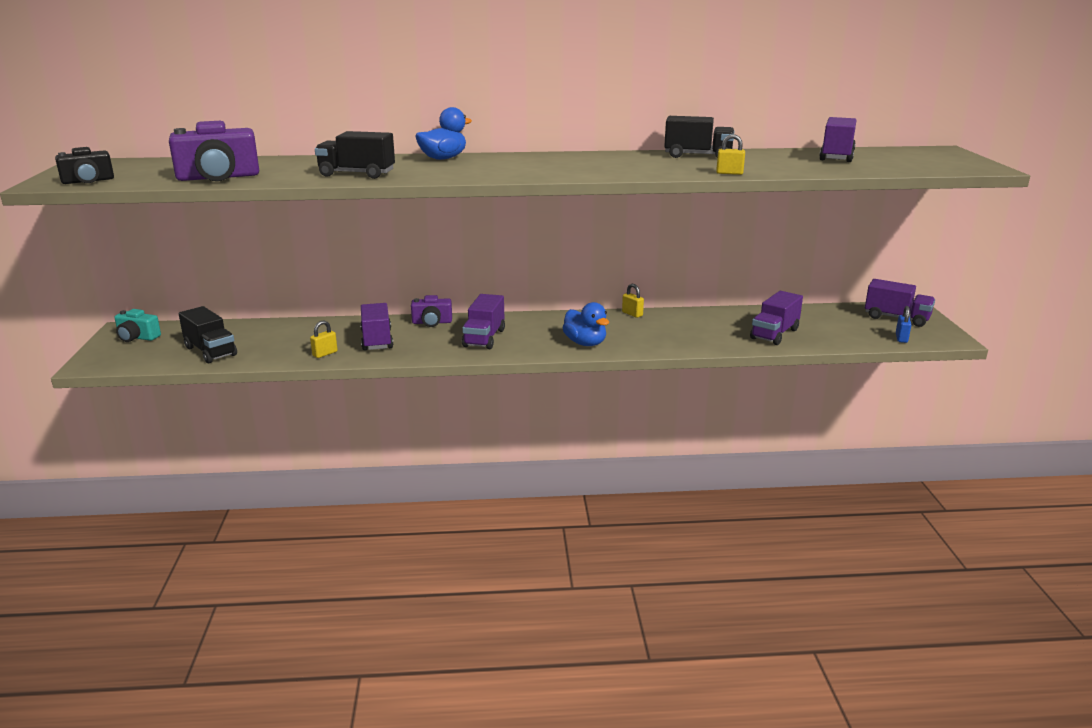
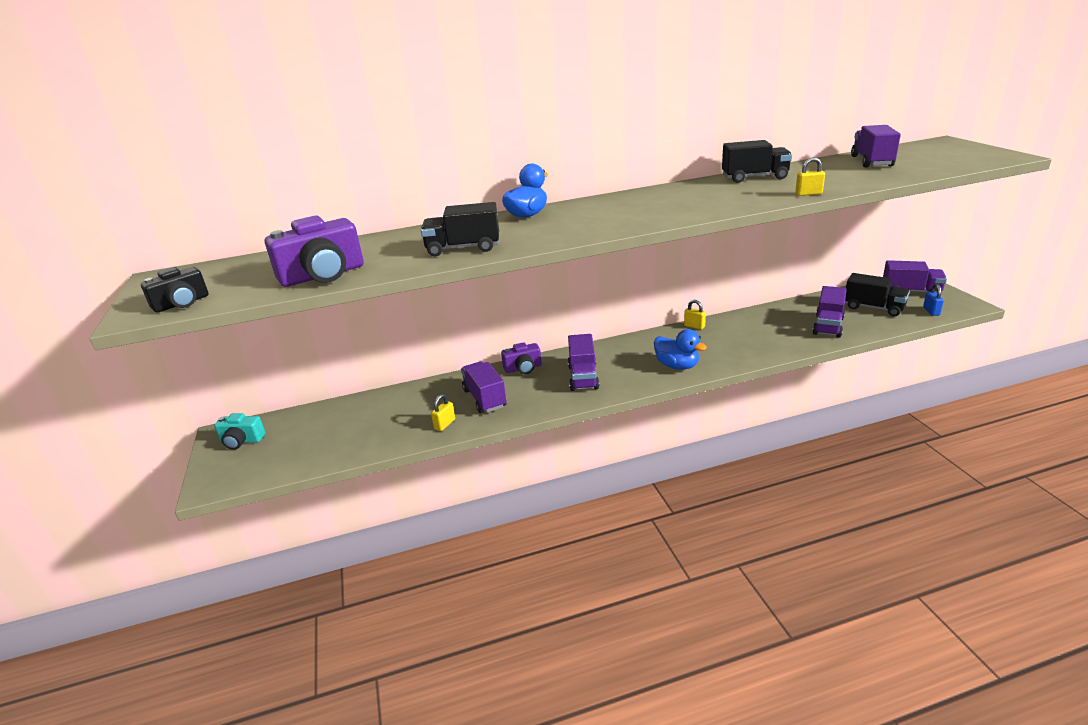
camera: 10 degrees left, 5 degrees up
(210, 351) = (328, 444): black truck -> black truck (873, 308)

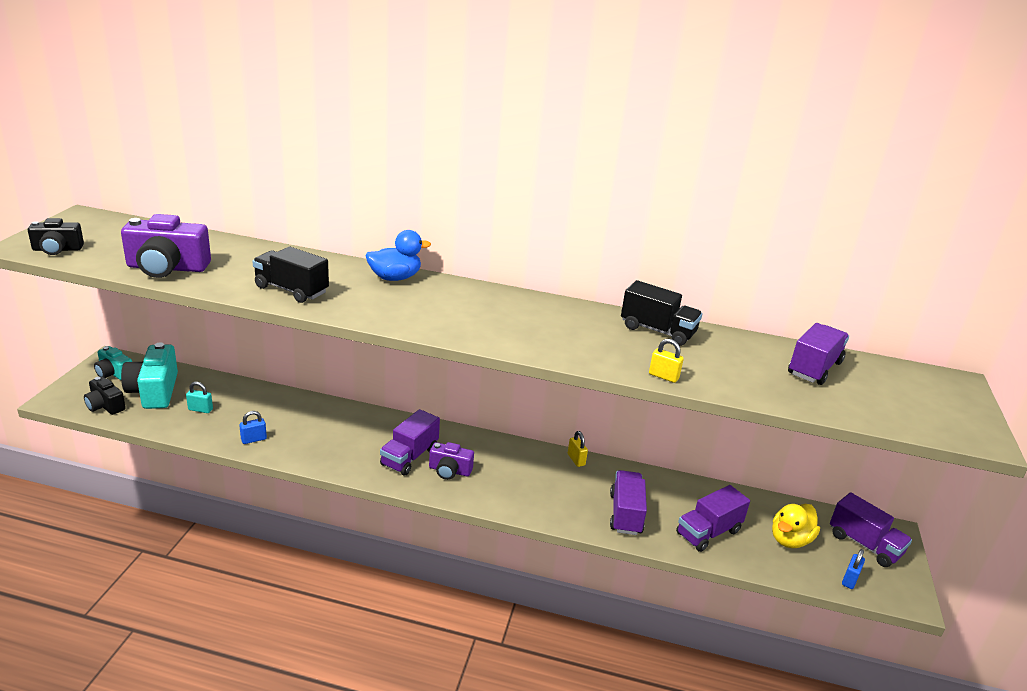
camera: 25 degrees right, 0 degrees up
(269, 466) = (105, 406): none -> black camera
(302, 435) = (154, 391): none -> turquoise camera
(366, 427) = (200, 409): none -> turquoise padlock
(445, 424) = (254, 439): yellow padlock -> blue padlock
(485, 398) = (310, 432): purple truck -> purple truck (625, 514)
(523, 368) = (375, 420): purple camera -> purple camera (449, 470)
(677, 366) = (502, 492): blue duck -> none
(873, 308) = (790, 540): black truck -> yellow duck

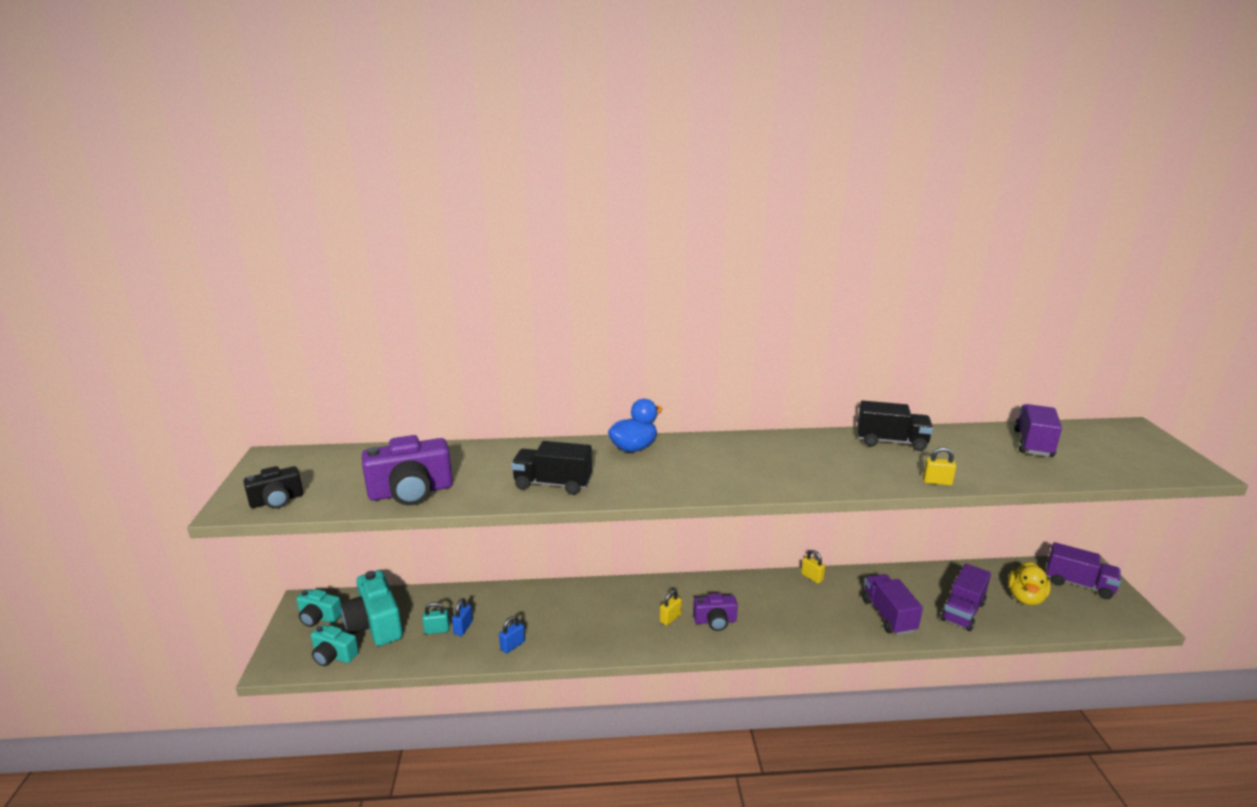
camera: 15 degrees left, 5 degrees down
(105, 406) = (334, 655): black camera -> turquoise camera
(409, 457) = (670, 618): purple truck -> yellow padlock
(849, 580) = (1092, 618): blue padlock -> blue padlock (463, 628)

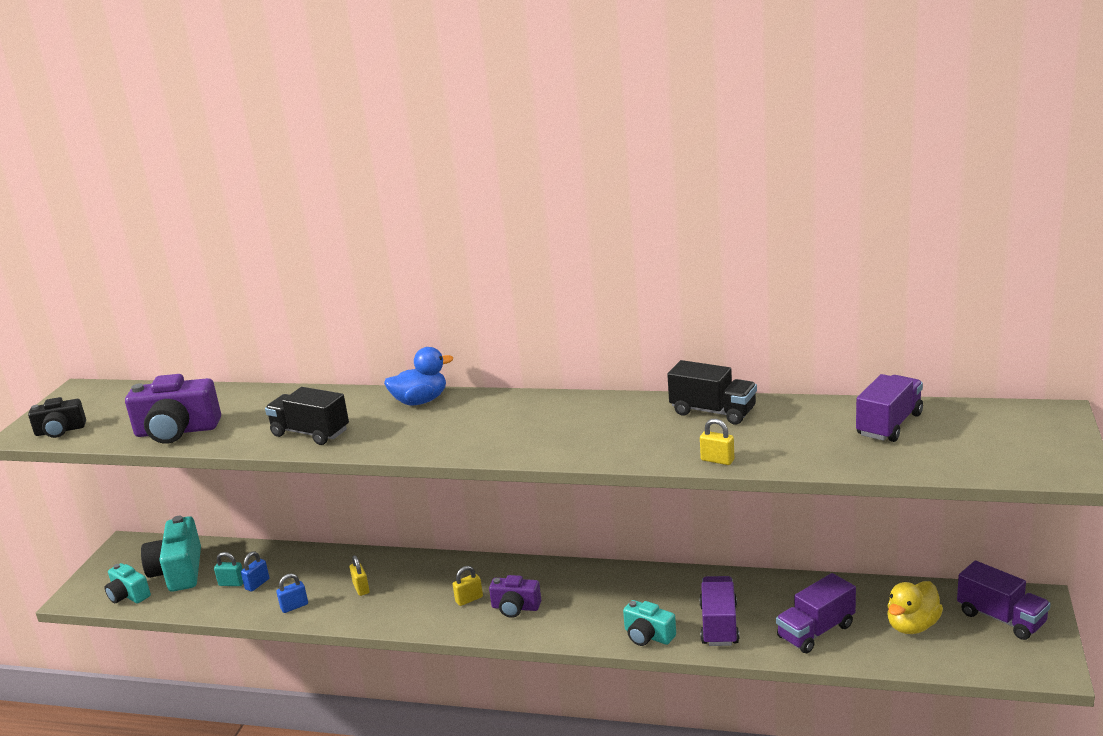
camera: 20 degrees right, 0 degrees up
(319, 617) = (132, 559): turquoise camera -> turquoise camera (648, 636)
(812, 577) = (659, 574): yellow padlock -> yellow padlock (361, 588)

